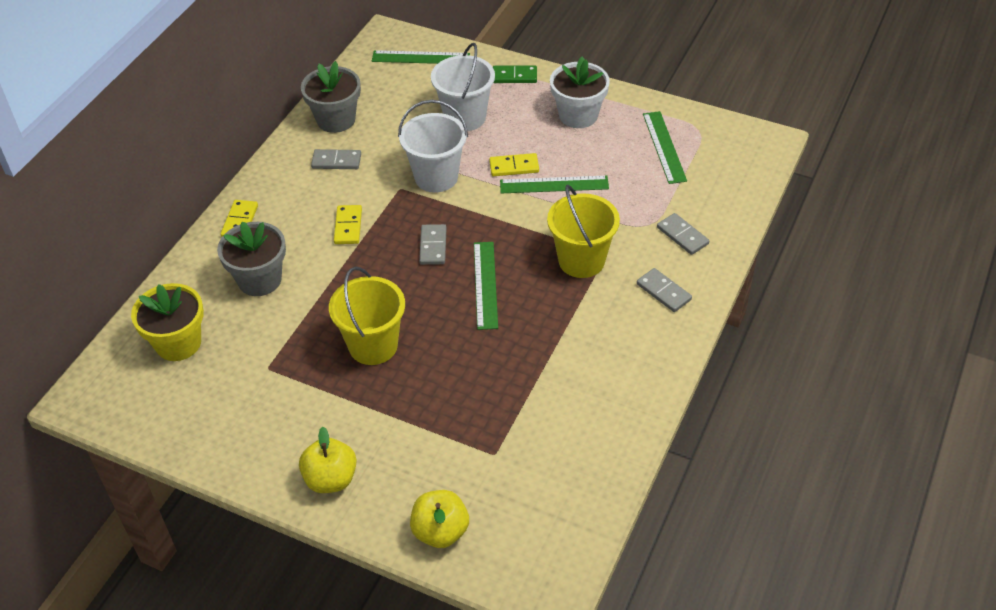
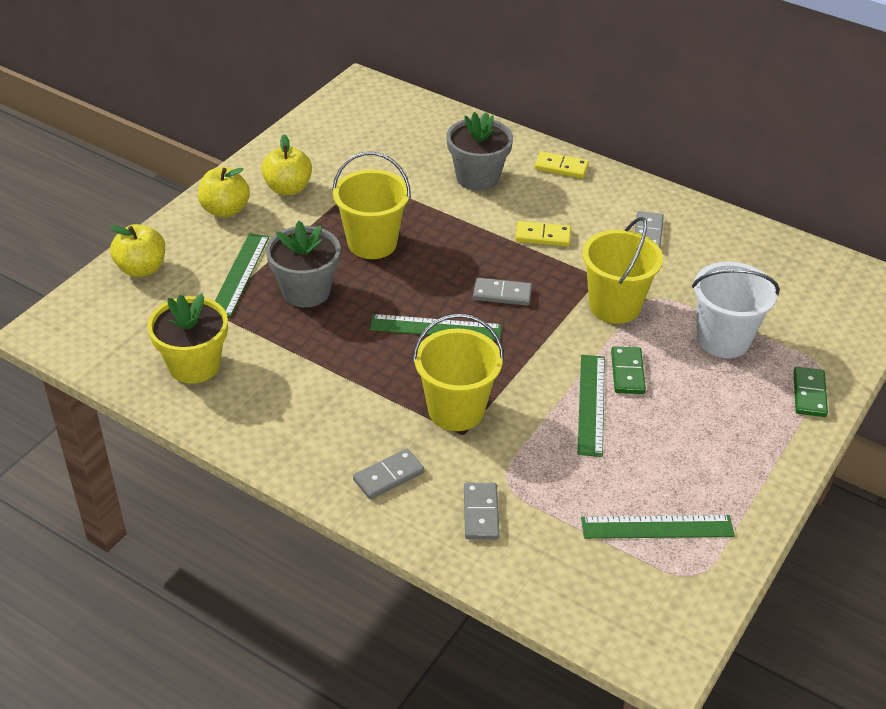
camera: 95 degrees right, 5 degrees down
(178, 343) = (409, 131): yellow flower pot -> yellow flower pot (194, 365)
(288, 430) = (288, 188): none -> yellow apple
(336, 119) = (720, 236): grey flower pot -> grey flower pot (306, 291)
(420, 57) = (843, 311): green ruler -> green ruler (240, 274)
(436, 177) = (614, 306): white bucket -> yellow bucket
(514, 167) = (627, 372): yellow domino -> green domino
(578, 115) = (727, 446): white flower pot -> none
(682, 236) = (480, 513): grey domino -> grey domino turned 60 degrees counterclockwise

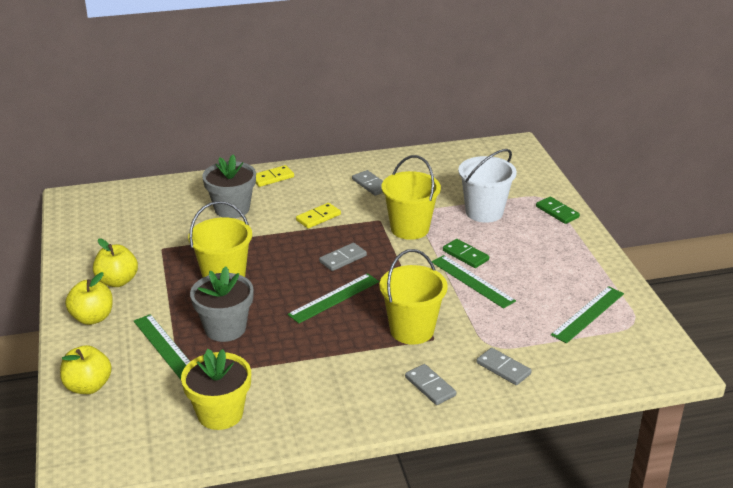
camera: 45 degrees left, 10 degrees down
(388, 476) = (430, 386): grey domino -> grey domino turned 45 degrees counterclockwise

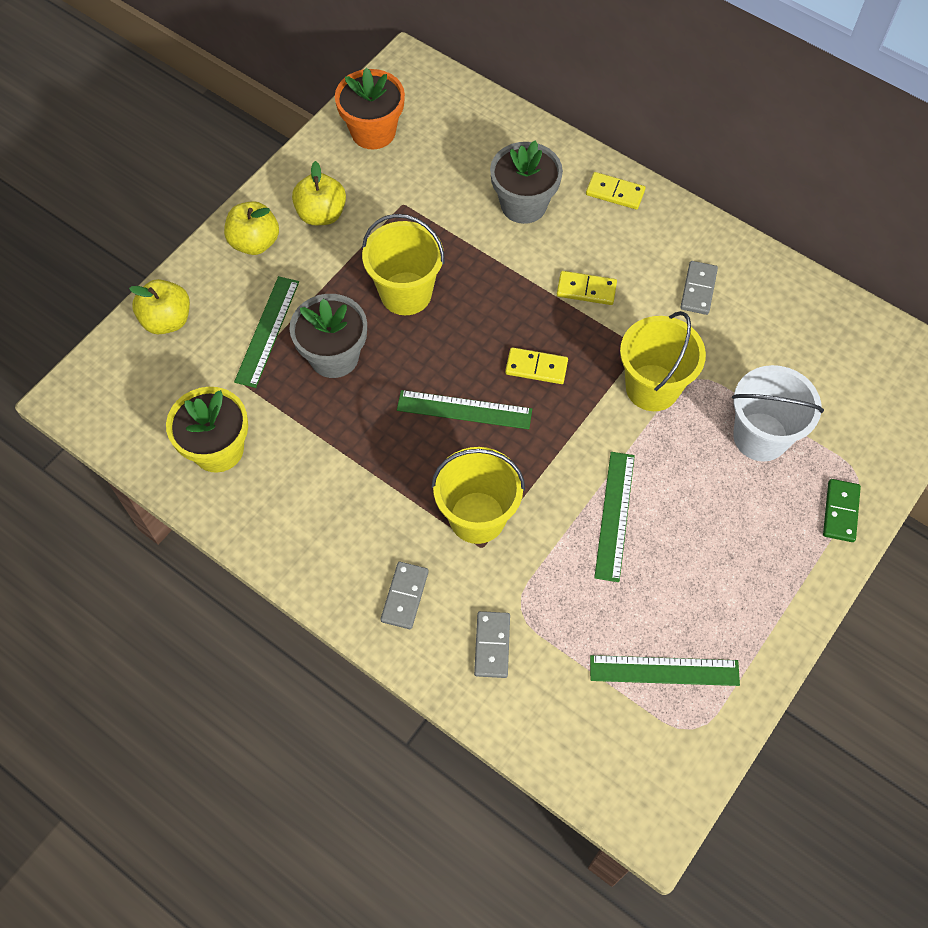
camera: 50 degrees right, 30 degrees up
(94, 233) = (373, 132): none -> orange flower pot
(343, 259) = (536, 367): grey domino -> yellow domino
(465, 255) = (656, 476): green domino -> none

